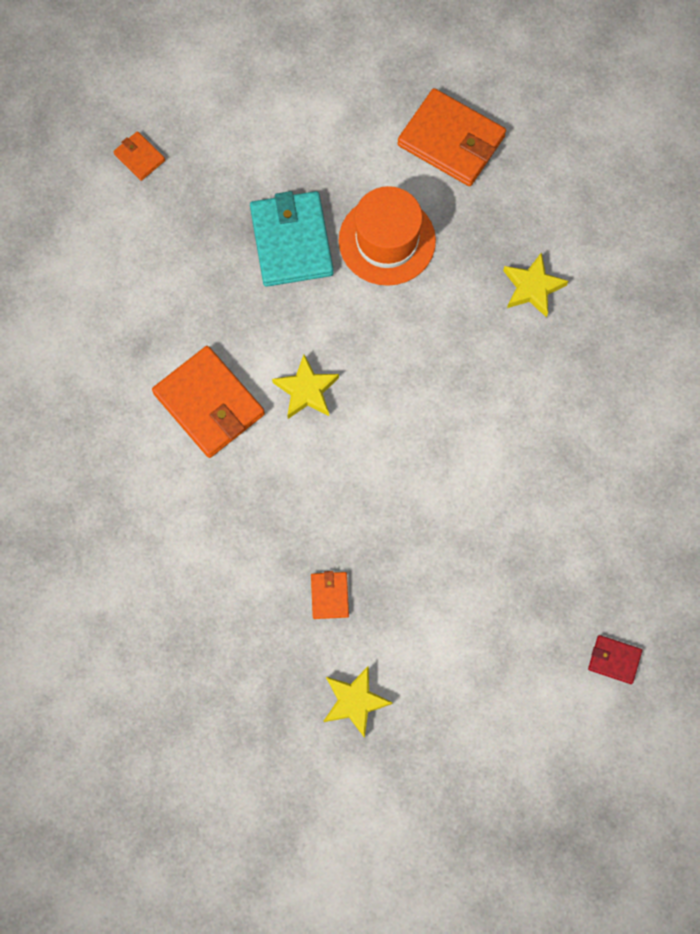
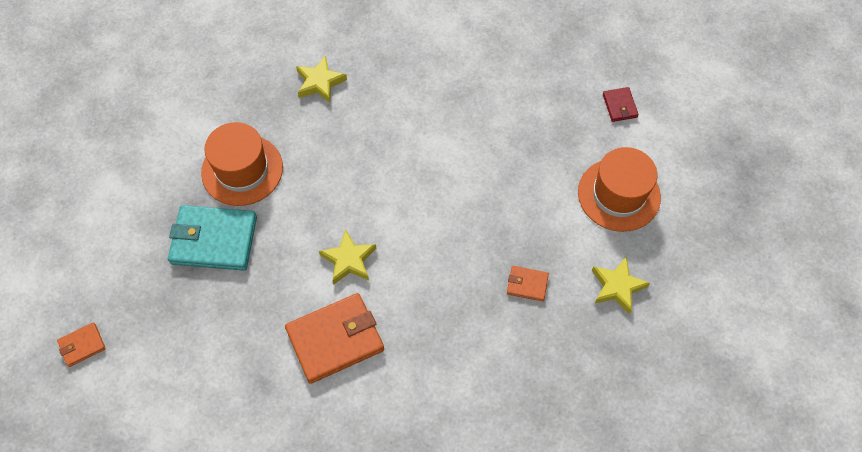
camera: 75 degrees left, 10 degrees down
(451, 140) = (176, 104): orange wallet -> none
(481, 682) = (619, 194): none -> orange hat
(614, 660) = (619, 106): red wallet -> red wallet turned 45 degrees counterclockwise

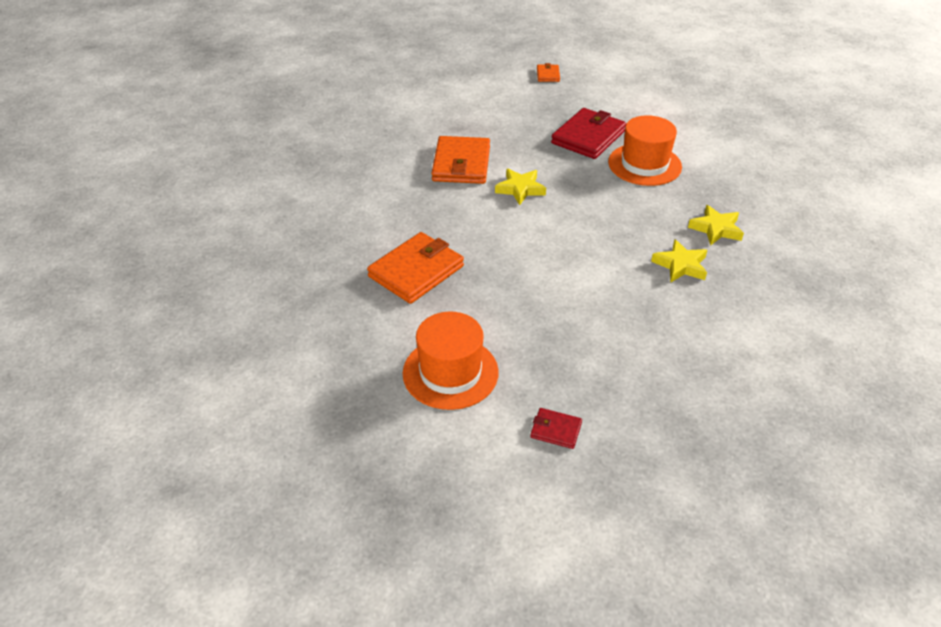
camera: 120 degrees right, 20 degrees down
(214, 240) = (588, 137): turquoise wallet -> red wallet
(527, 284) = (416, 271): orange wallet -> orange wallet, size x2.09
(617, 287) = (363, 324): yellow star -> yellow star (680, 265)

